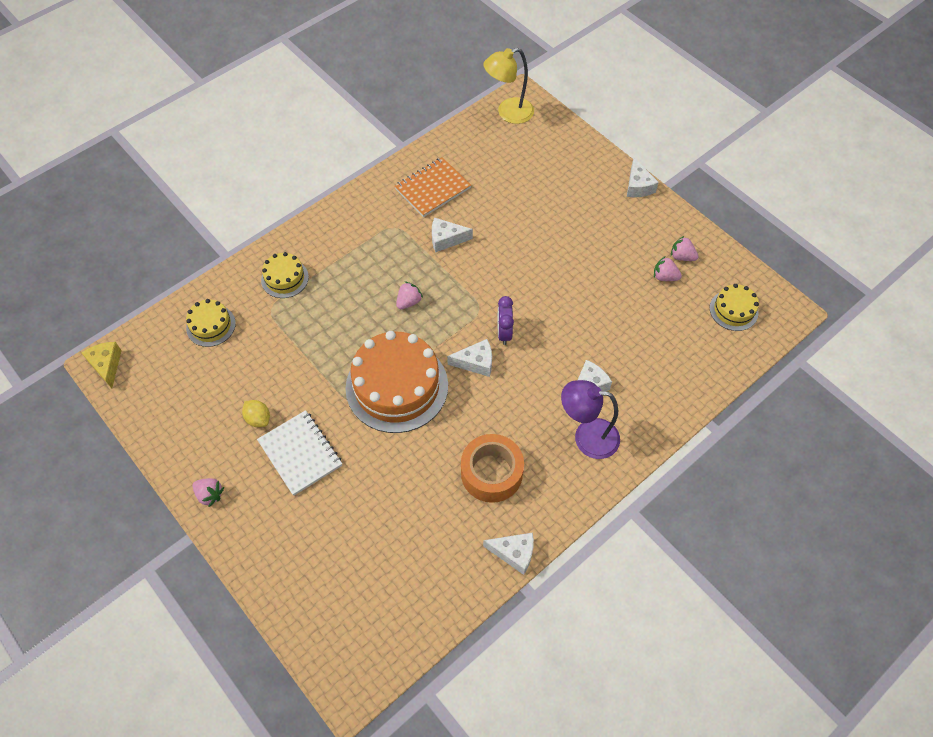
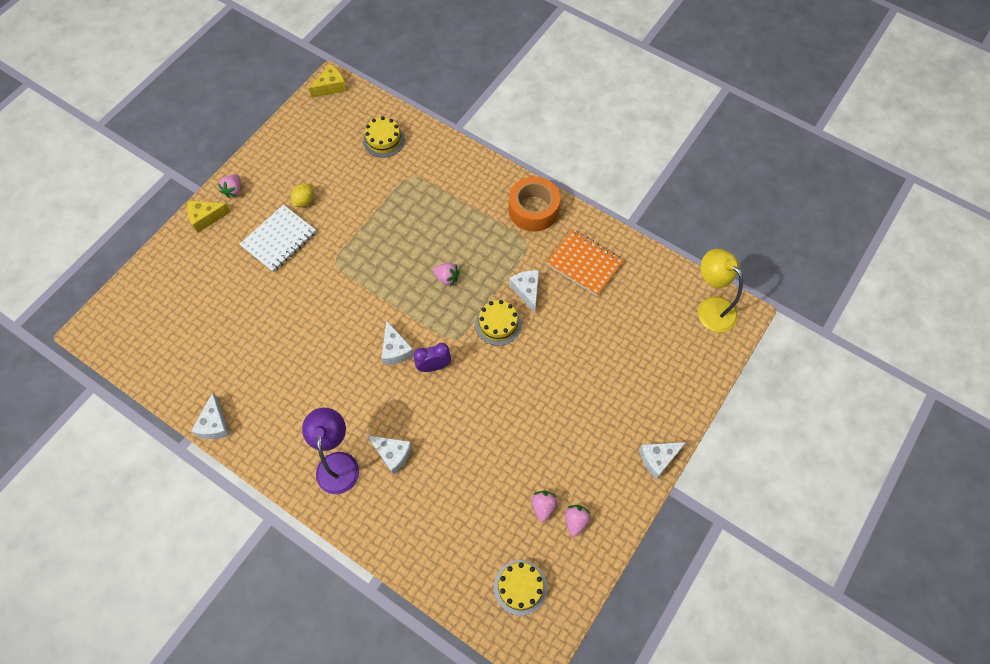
camera: 75 degrees right, 5 degrees up
(236, 532) = (206, 218): none -> yellow cheese
(284, 278) = (445, 176): yellow cake -> yellow cake (498, 324)
(397, 386) = (356, 292): orange cake -> none
(491, 473) = (286, 389): orange tape -> orange tape (533, 210)

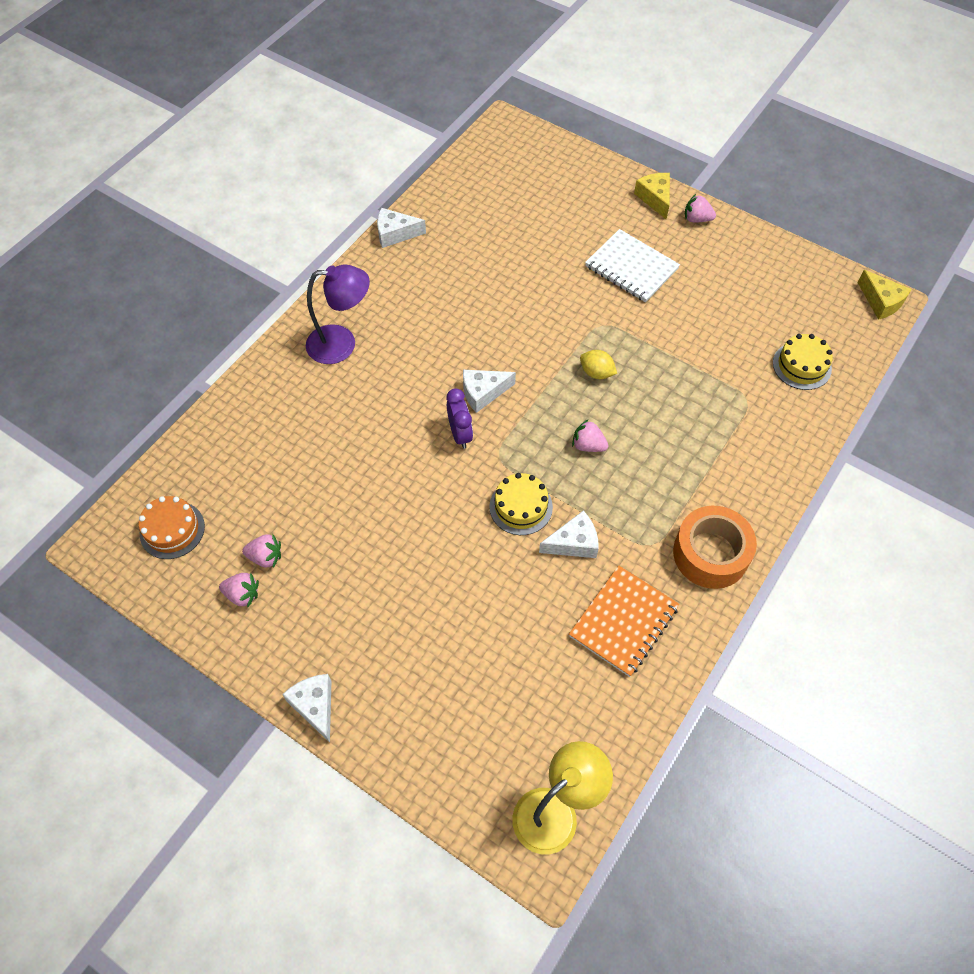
camera: 90 degrees right, 5 degrees down
(304, 201) = (690, 288): yellow lemon -> yellow lemon (596, 373)
(392, 454) = (348, 395): white cheese -> none
(446, 278) = (588, 445): pink strawberry -> pink strawberry turned 90 degrees clockwise
(520, 587) = (172, 530): yellow cake -> orange cake

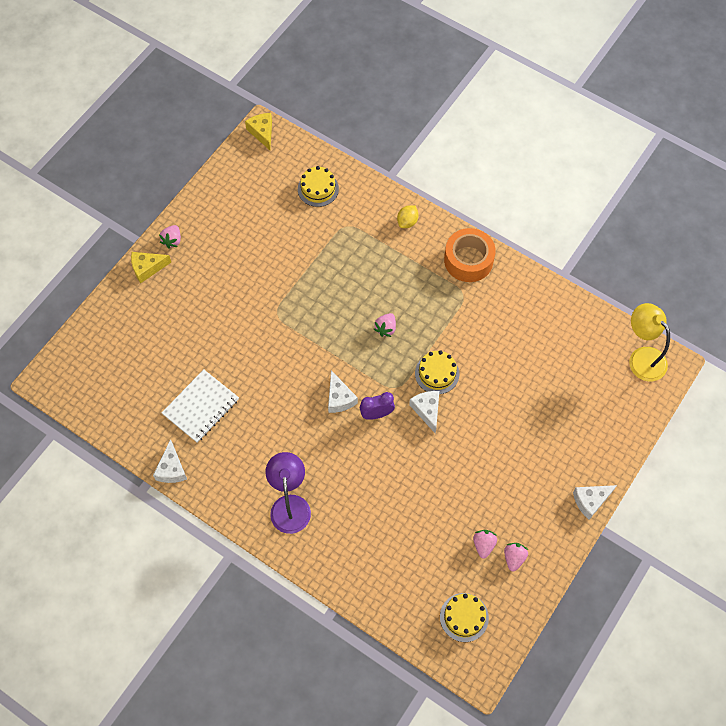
camera: 90 degrees left, 5 degrees up
(172, 530) = (464, 617): orange cake -> yellow cake
(574, 543) = (464, 341): white cheese -> white cheese (427, 410)
(596, 373) = (322, 320): yellow lemon -> yellow lemon (407, 222)
(623, 622) = (519, 314): orange notebook -> none
(631, 268) = (221, 290): white notebook -> white notebook (201, 407)
(881, 302) = (262, 132): yellow cheese -> yellow cheese turned 75 degrees counterclockwise

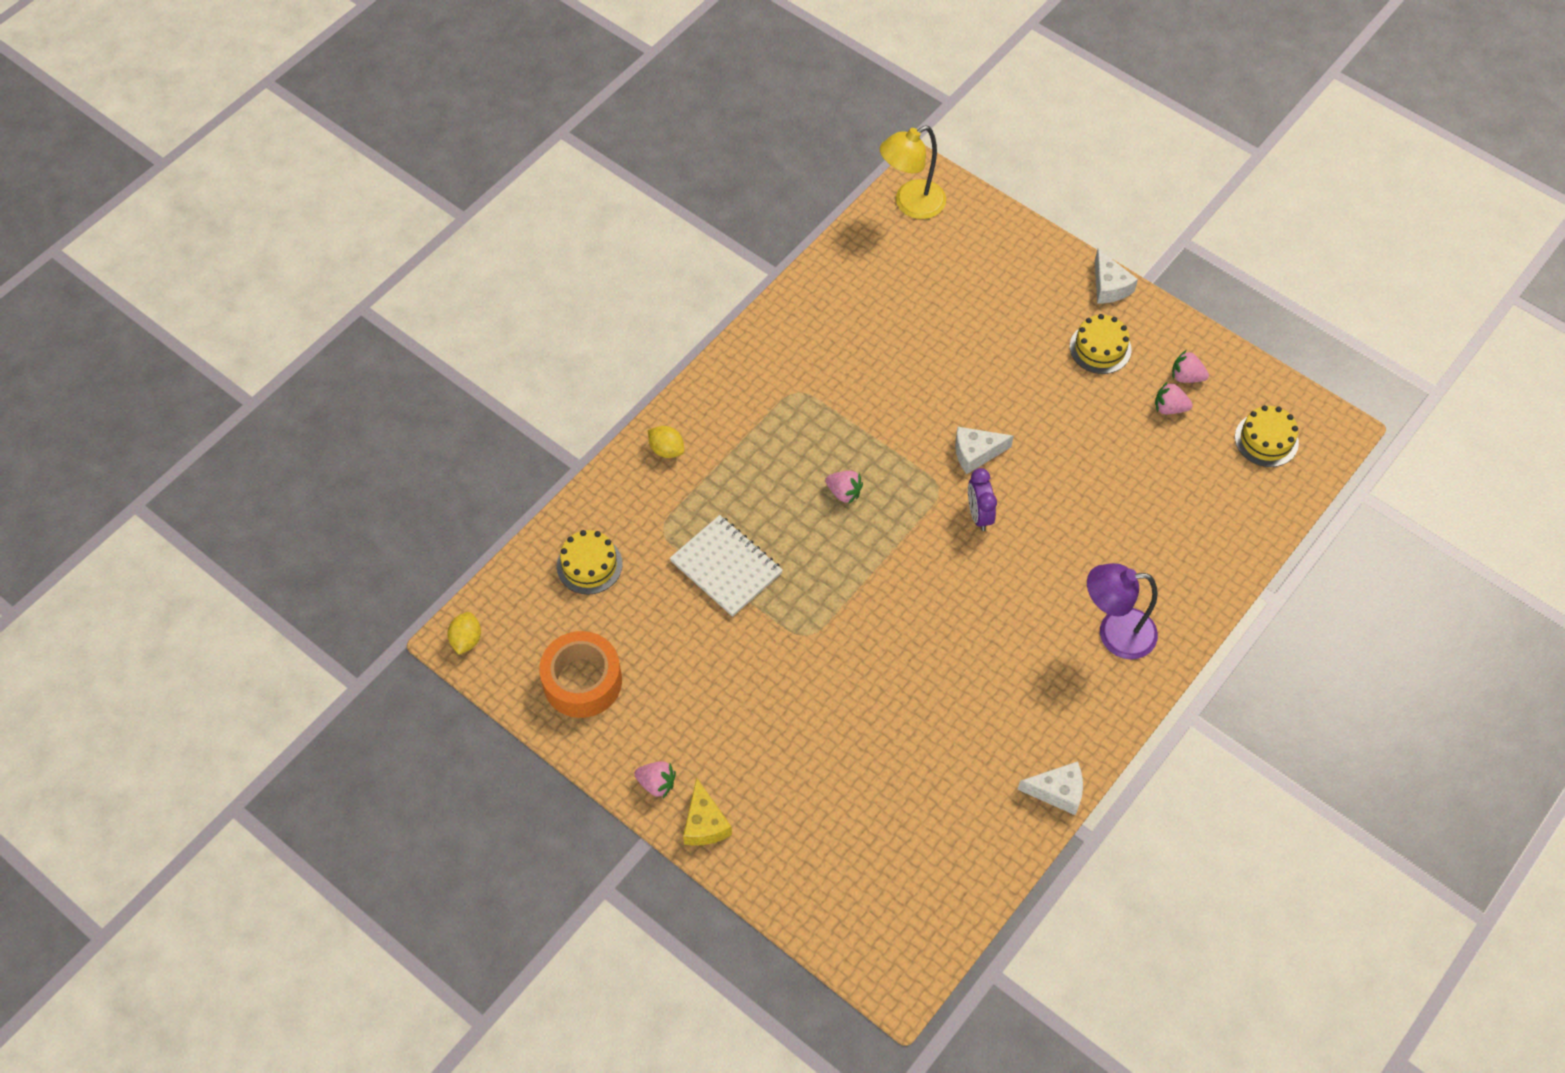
camera: 85 degrees left, 5 degrees down
(201, 407) = (957, 747): white notebook -> white notebook (726, 567)
(262, 132) = (466, 640): yellow cheese -> yellow lemon
(339, 398) = (952, 560): white cheese -> none
(437, 373) = (920, 436): yellow cake -> yellow cake (1100, 348)
(468, 260) = (742, 380): orange tape -> orange tape (582, 681)

